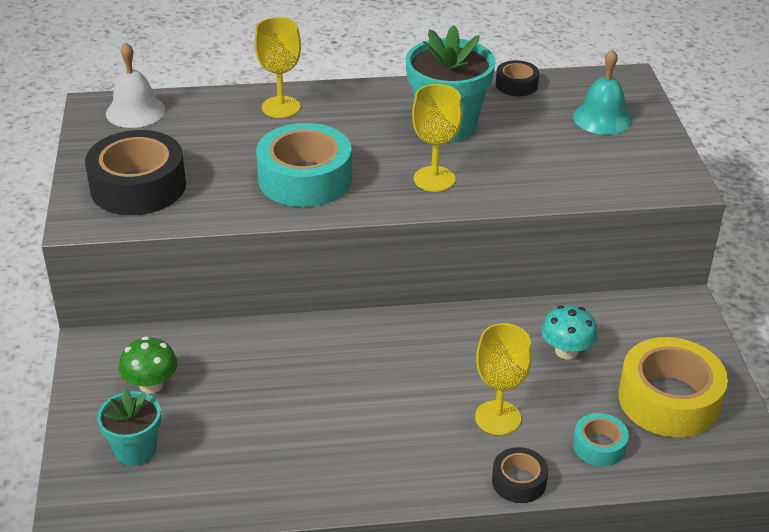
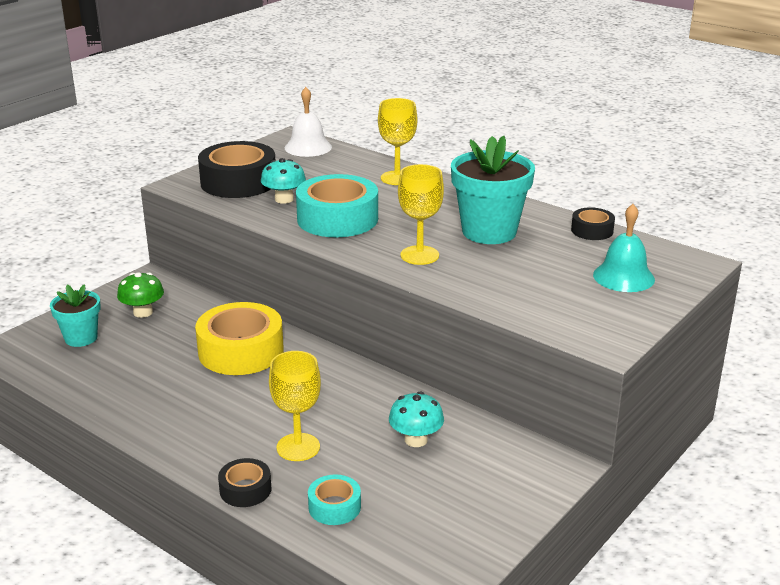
camera: 45 degrees right, 10 degrees down
(219, 183) = (284, 199): none -> turquoise mushroom
(669, 399) = (438, 514): yellow tape -> yellow tape (241, 351)

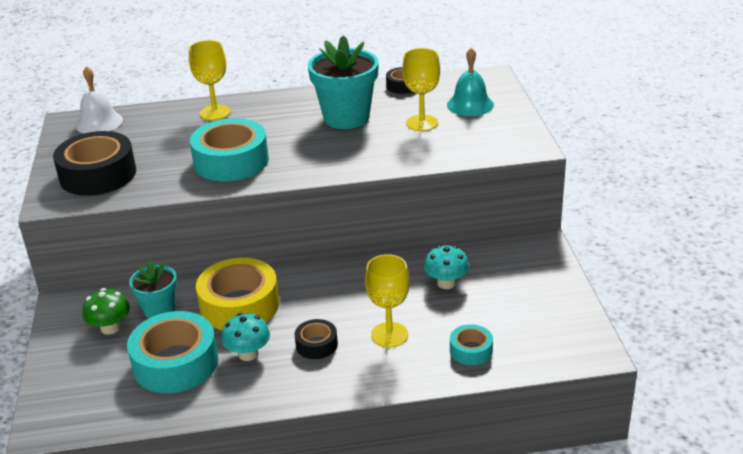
camera: 45 degrees left, 5 degrees up
(81, 338) = (95, 376): turquoise flower pot -> turquoise flower pot (159, 310)
(135, 362) = (175, 363): none -> turquoise tape
(245, 490) = (405, 380): black tape -> black tape (316, 345)
(284, 199) = (162, 168): turquoise mushroom -> turquoise mushroom (248, 354)
(419, 255) = (334, 155): yellow goblet -> yellow goblet (422, 123)

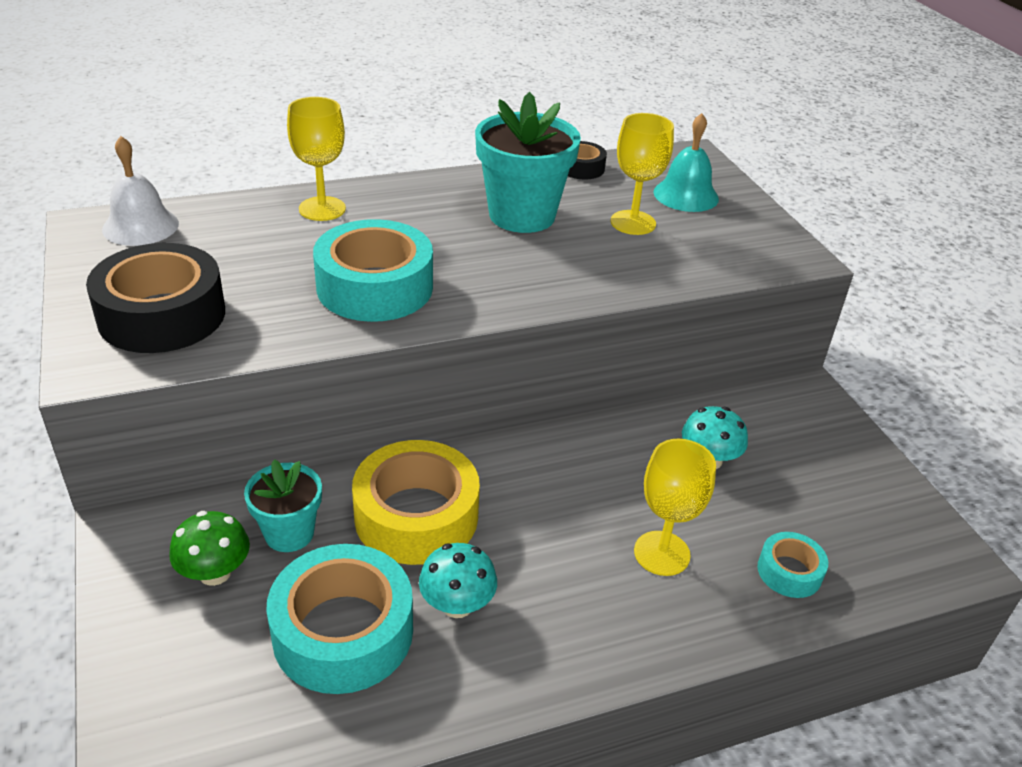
camera: 15 degrees left, 5 degrees up
(316, 345) = (559, 579): black tape -> none

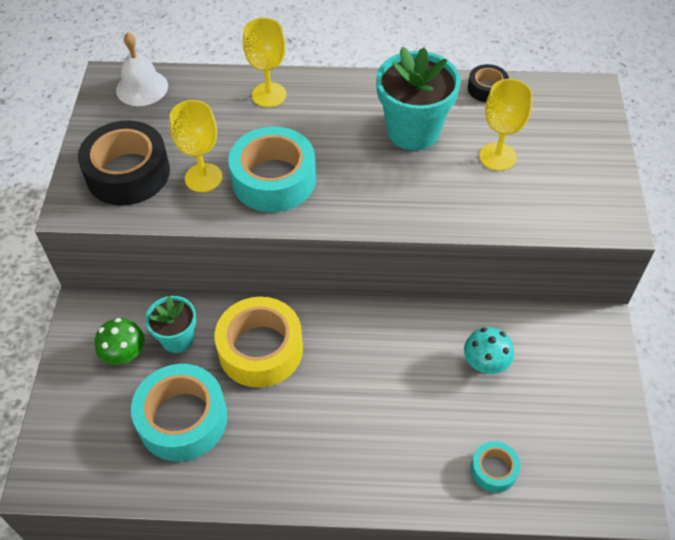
camera: 25 degrees right, 15 degrees up
(457, 604) = (258, 422): turquoise mushroom -> none
(661, 553) = (410, 427): yellow goblet -> yellow goblet (203, 177)
(686, 195) = (559, 135): turquoise bell -> none

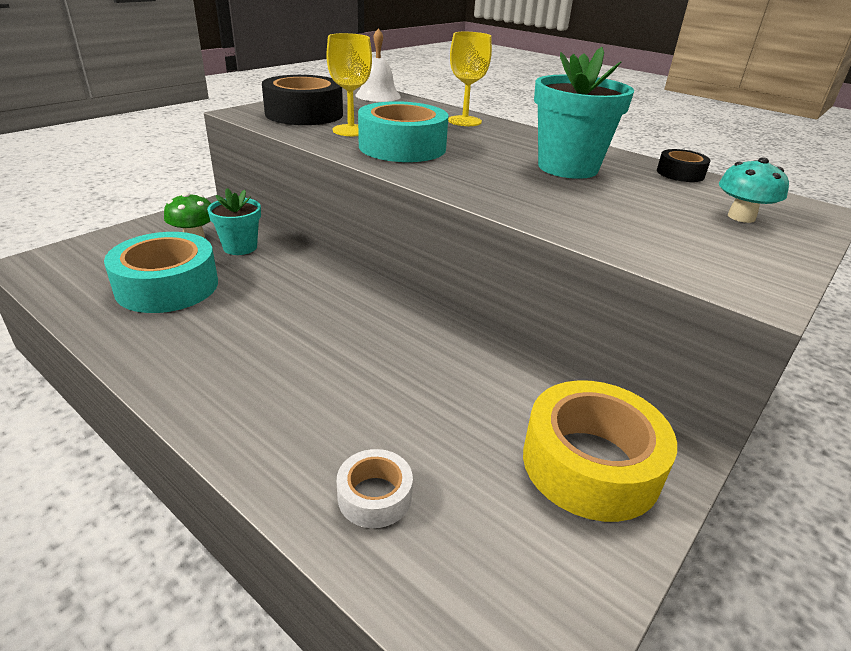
camera: 35 degrees right, 20 degrees down
(260, 349) = (288, 281): yellow tape -> yellow tape (590, 464)
(485, 363) = (484, 400): turquoise mushroom -> turquoise mushroom (741, 217)
(494, 470) = (374, 496): turquoise tape -> white tape
(497, 157) = (642, 204): yellow goblet -> none

